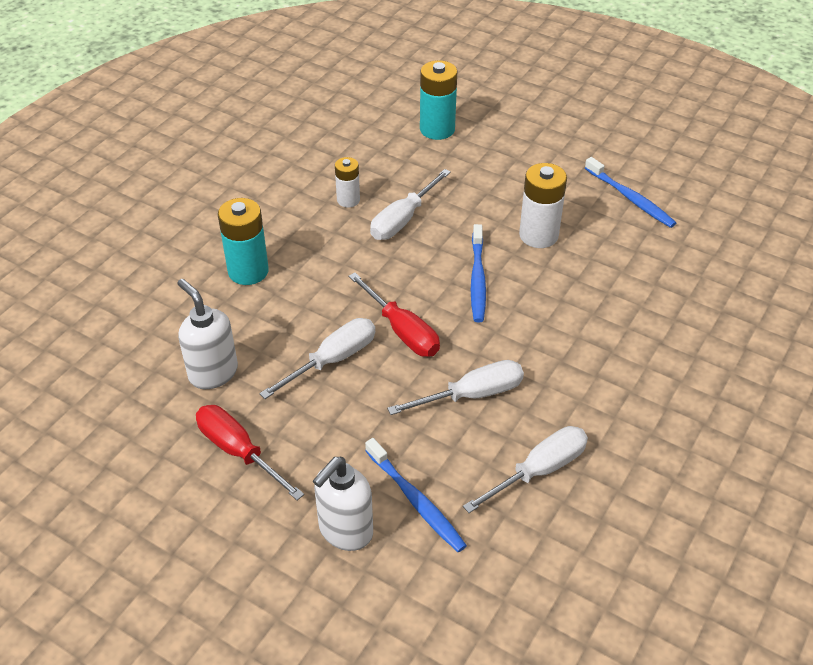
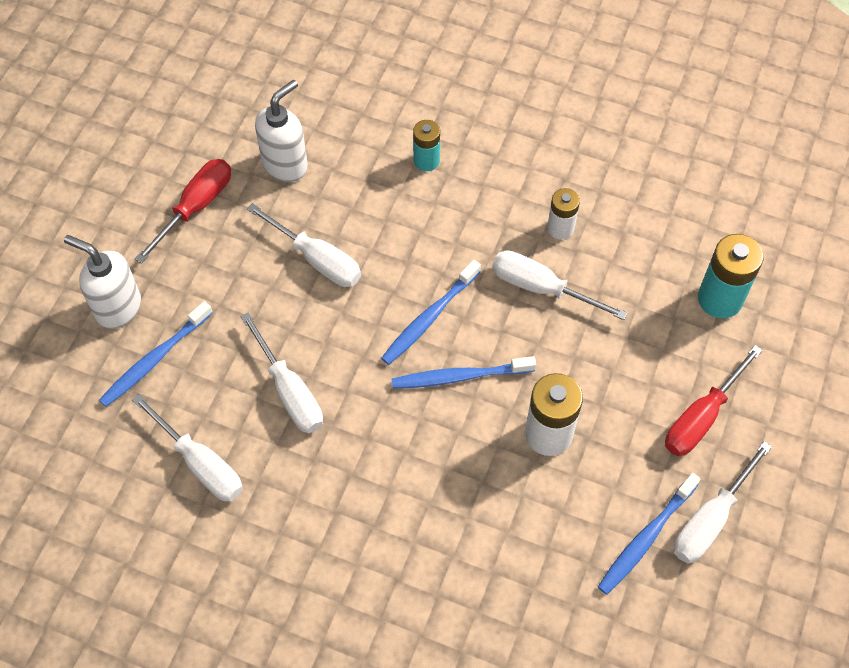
camera: 80 degrees right, 15 degrees up
(248, 271) = (426, 160): turquoise battery -> turquoise battery, size x0.61
(402, 331) = (367, 314): red screwdriver -> red screwdriver (701, 417)
(416, 291) = (429, 318): none -> blue toothbrush
(617, 165) = (710, 520): none -> white screwdriver

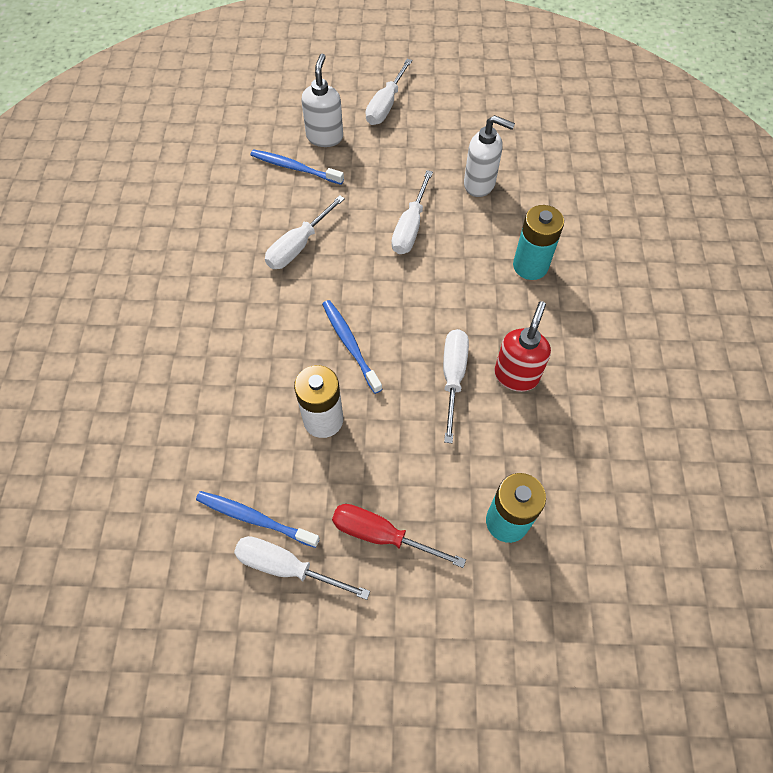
camera: 70 degrees right, 0 degrees up
(196, 207) = (419, 149): red screwdriver -> none
(200, 463) = (228, 216): white screwdriver -> white screwdriver (386, 105)
(426, 160) = (530, 266): turquoise battery -> turquoise battery, size x1.63
(429, 318) = (392, 310): blue toothbrush -> none
(560, 228) = (516, 375): white battery -> red soap dispenser

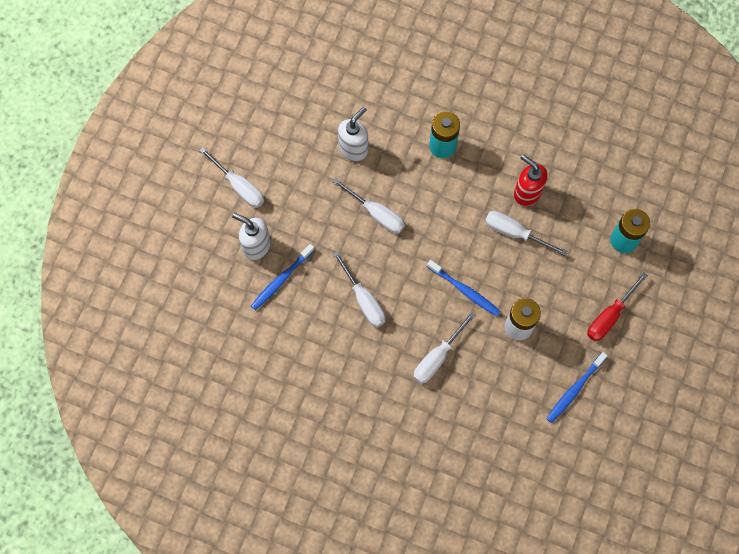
camera: 70 degrees left, 10 degrees up
(287, 567) = (612, 379): white screwdriver -> white screwdriver (437, 357)
(350, 344) = (465, 290): blue toothbrush -> blue toothbrush turned 135 degrees counterclockwise

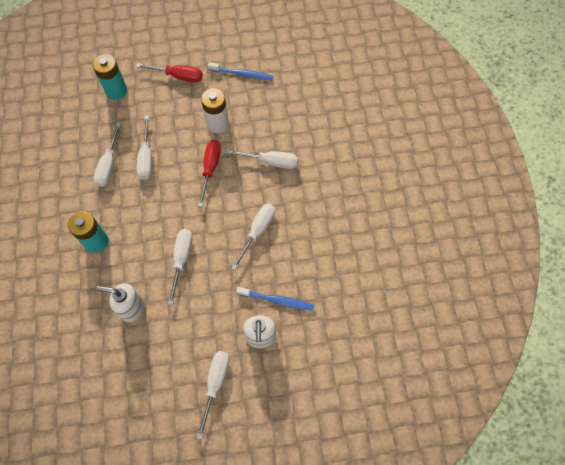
camera: 120 degrees left, 5 degrees down
(465, 290) = (210, 168): blue toothbrush -> red screwdriver
(527, 193) = (109, 165): red soap dispenser -> white screwdriver

